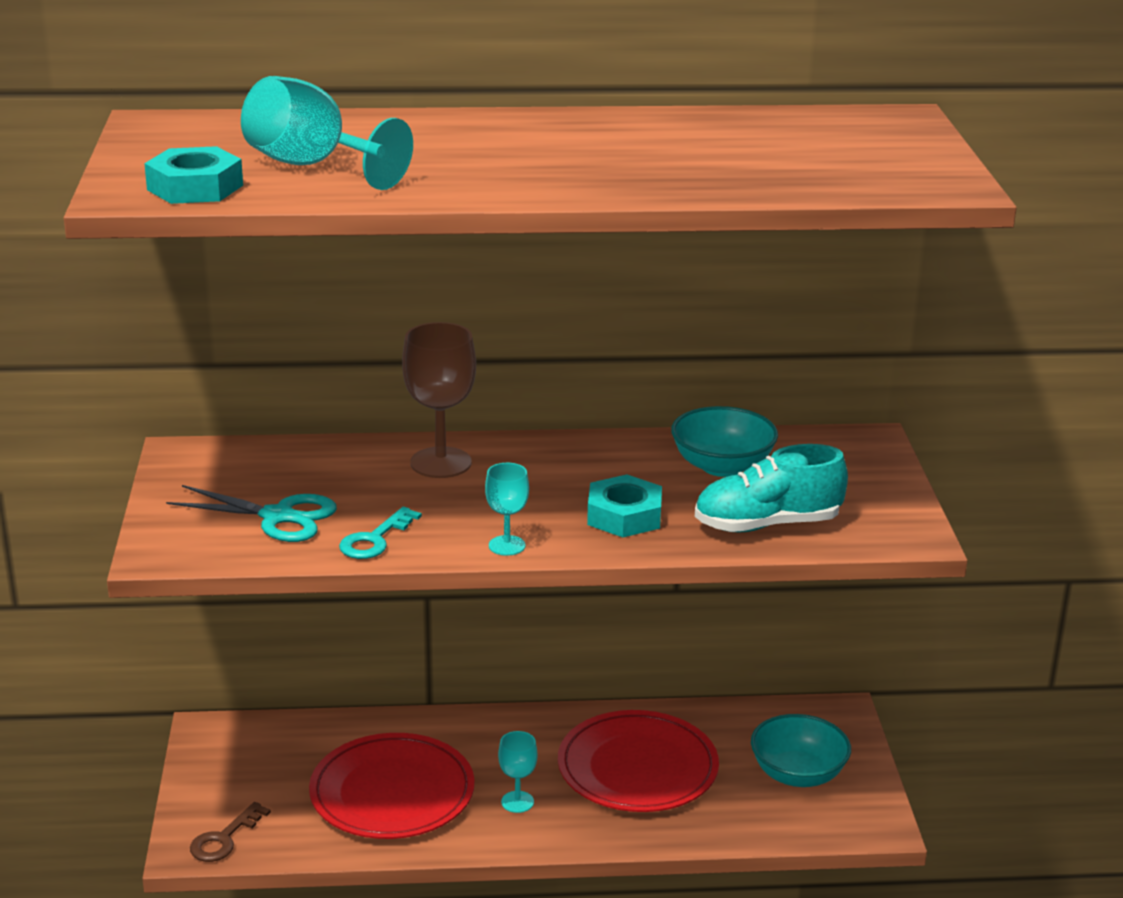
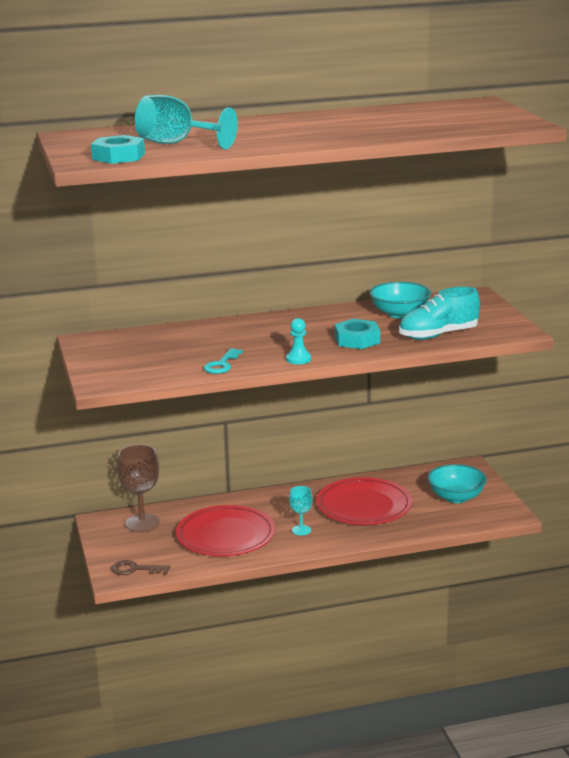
camera: 10 degrees left, 5 degrees down
(224, 839) = (135, 569): brown key -> brown key turned 75 degrees clockwise
(277, 517) = (159, 361): turquoise scissors -> none
(441, 463) = (239, 328): brown goblet -> brown goblet (142, 523)
(507, 545) = (298, 359): turquoise goblet -> turquoise pawn

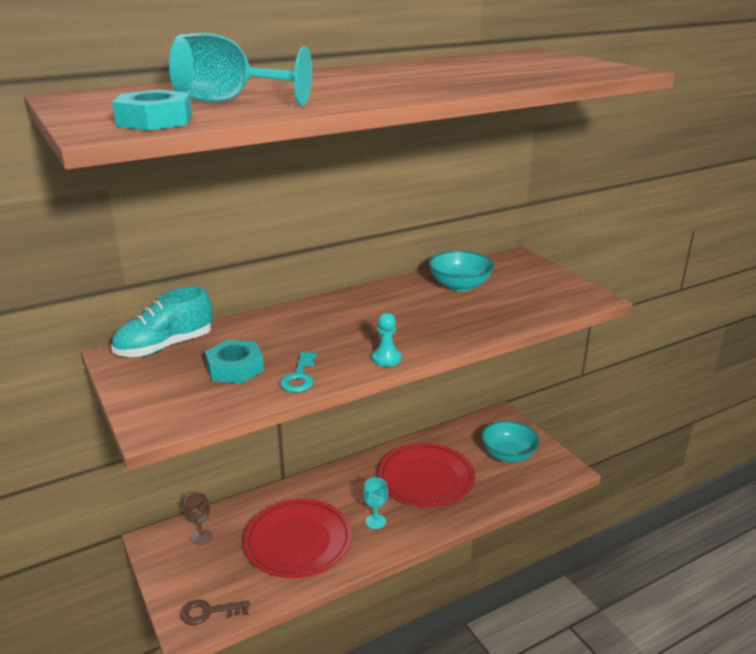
camera: 15 degrees left, 5 degrees up
(142, 523) = (201, 537): brown goblet -> brown goblet, size x0.56
(357, 340) = (436, 324): turquoise nut -> turquoise nut (235, 368)
(438, 335) = (517, 310): turquoise shoe -> turquoise shoe (165, 347)

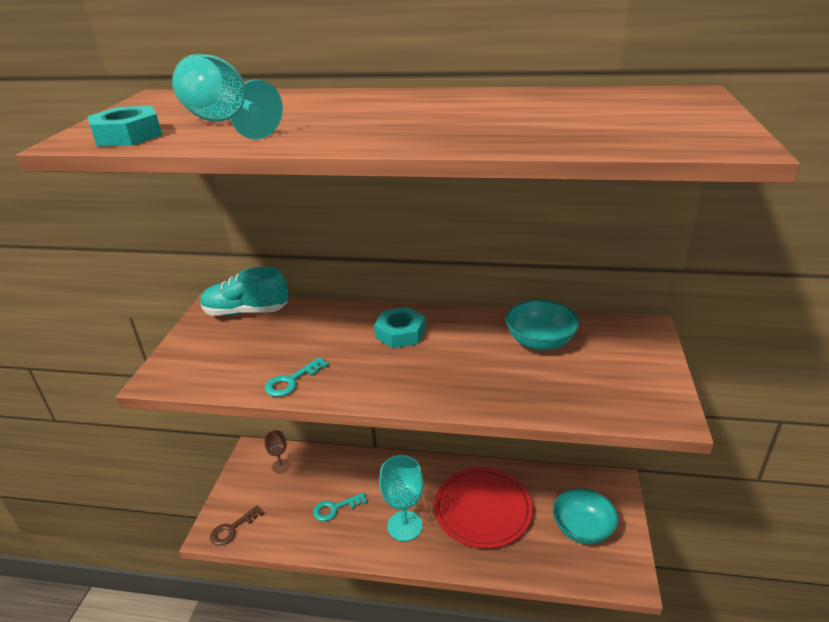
camera: 40 degrees right, 5 degrees up
(209, 612) = (232, 529): brown key -> brown key turned 75 degrees counterclockwise
(235, 368) = (262, 351): turquoise nut -> turquoise nut (400, 333)
(298, 541) = (335, 508): red plate -> turquoise key
(375, 521) = (404, 526): turquoise goblet -> turquoise goblet, size x1.79
(386, 359) = (374, 394): turquoise pawn -> none

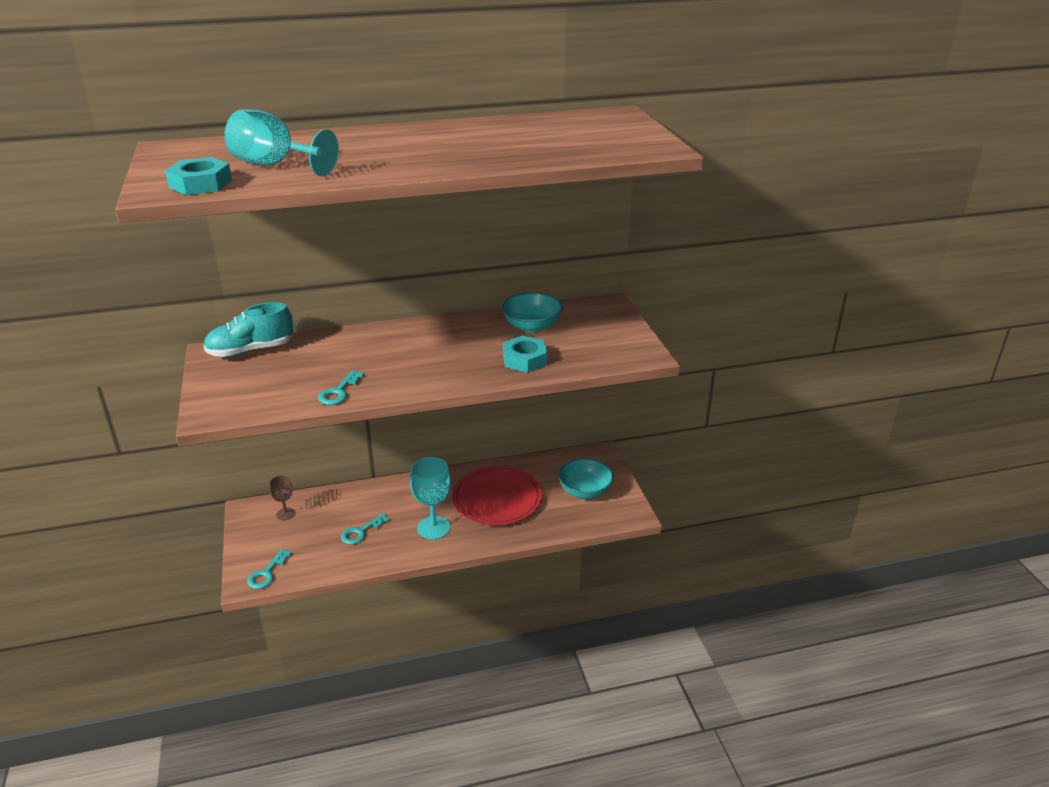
camera: 25 degrees left, 0 degrees up
(232, 529) = (267, 573): brown key -> turquoise key
(400, 333) = (411, 341): turquoise nut -> turquoise nut (524, 359)

